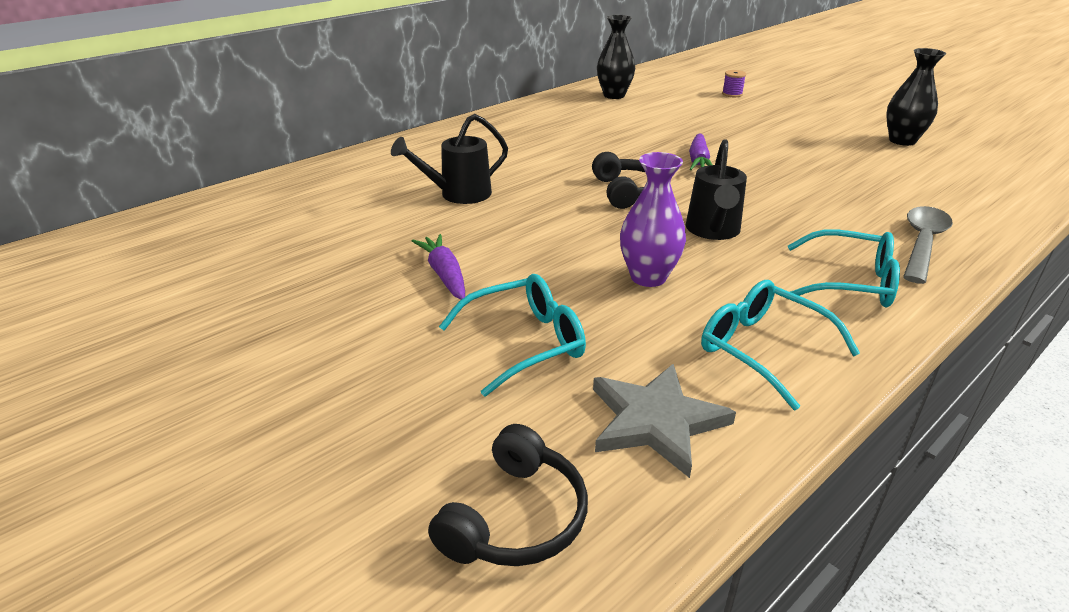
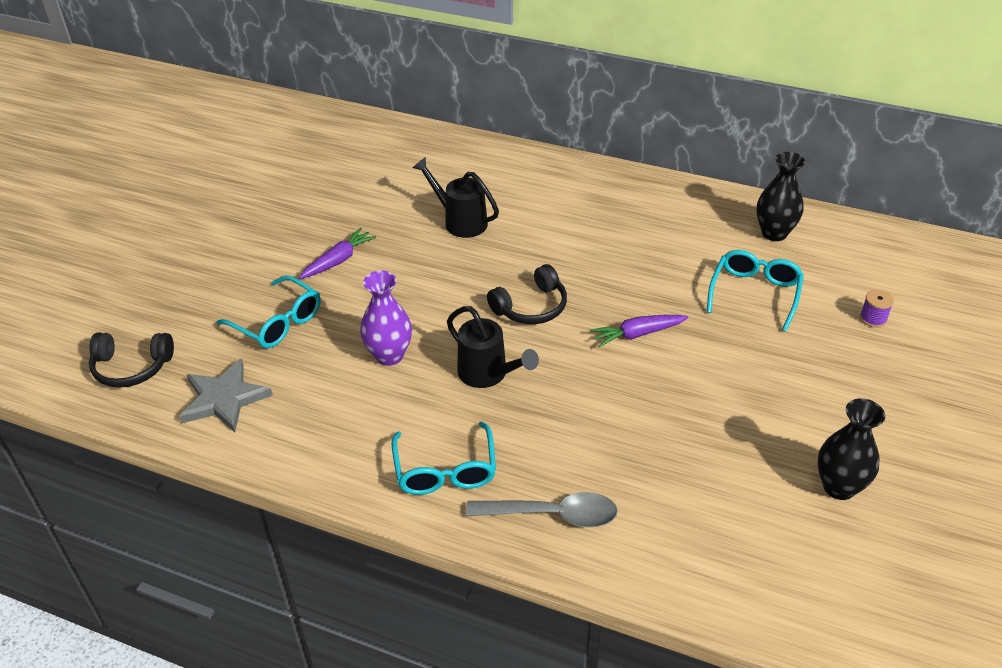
camera: 65 degrees right, 10 degrees up
(713, 231) = (488, 374): black watering can -> black watering can turned 120 degrees counterclockwise
(764, 350) = (321, 434): turquoise glasses -> turquoise glasses (754, 294)

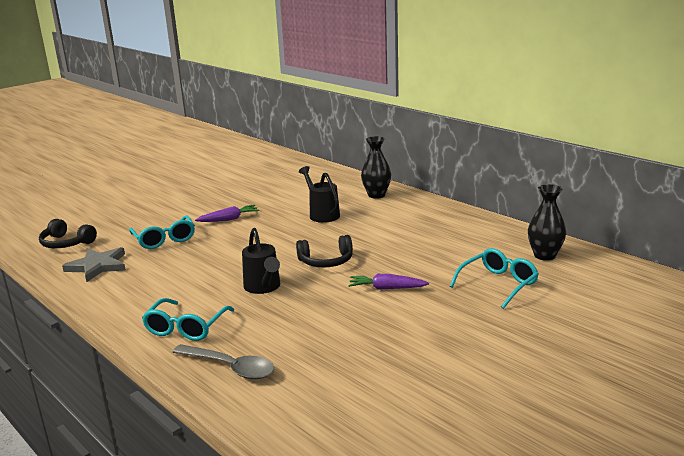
camera: 25 degrees right, 20 degrees down
(389, 355) = (212, 266): purple vase -> none
(839, 487) = (465, 408): black vase -> black vase (376, 195)
(873, 318) = (587, 316): purple spool -> none

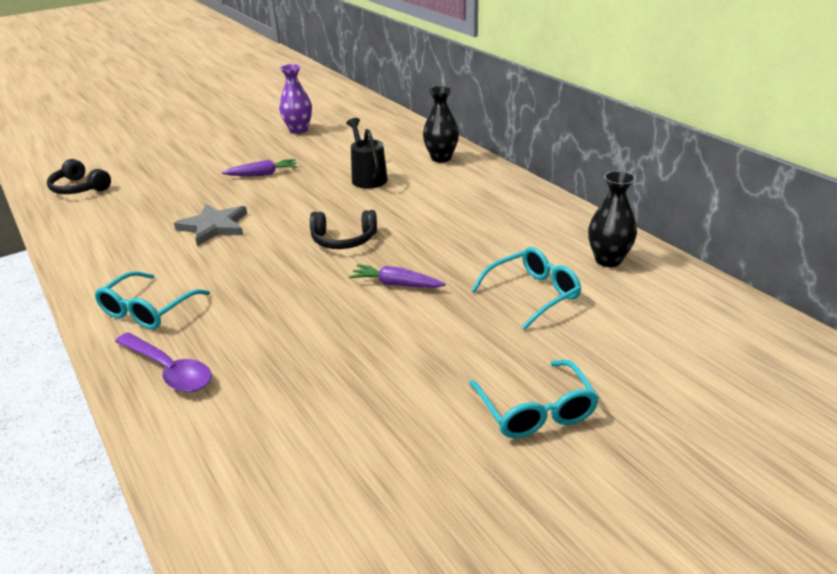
camera: 10 degrees right, 10 degrees up
(98, 266) = (96, 220): grey star -> grey star (214, 226)
(164, 239) = (182, 193): turquoise glasses -> turquoise glasses (535, 410)
(230, 367) = (169, 370): grey spoon -> purple spoon
(242, 183) = (298, 130): none -> purple vase
(263, 287) = (257, 267): black watering can -> none

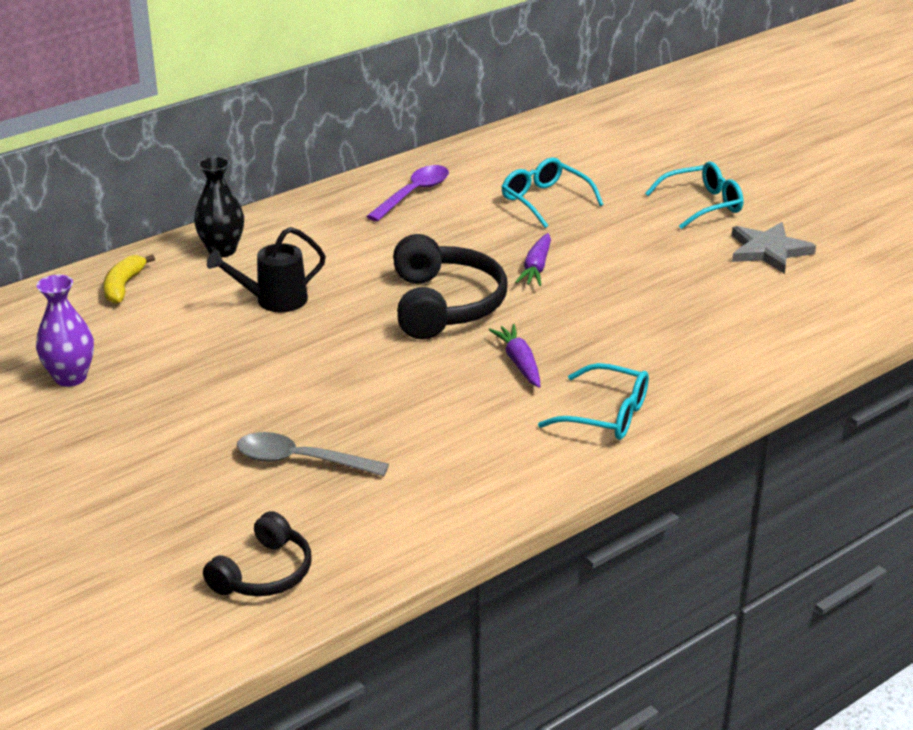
camera: 95 degrees left, 0 degrees up
(169, 370) = (702, 379): purple spoon -> purple spoon (413, 194)
(175, 193) = (301, 460): none -> grey spoon
(214, 226) = (409, 404): grey star -> grey star (768, 250)
(263, 174) = (245, 388): purple carrot -> purple carrot (519, 363)
(343, 240) = (444, 305): black headphones -> black headphones, size x1.64
(397, 134) = (123, 286): none -> yellow banana
(608, 260) = (482, 164): black vase -> none

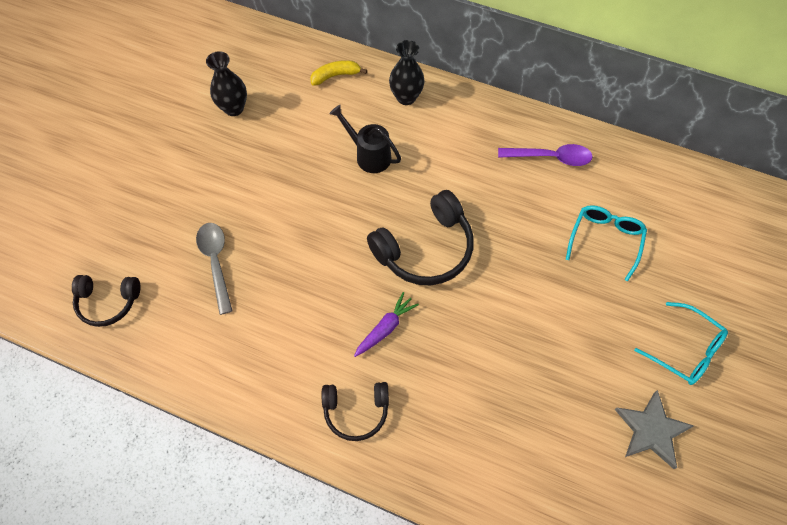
camera: 60 degrees right, 30 degrees up
(70, 377) = (234, 108): purple vase -> black vase
(536, 268) = (509, 280): purple carrot -> none
(605, 415) = (356, 411): turquoise glasses -> black headphones

